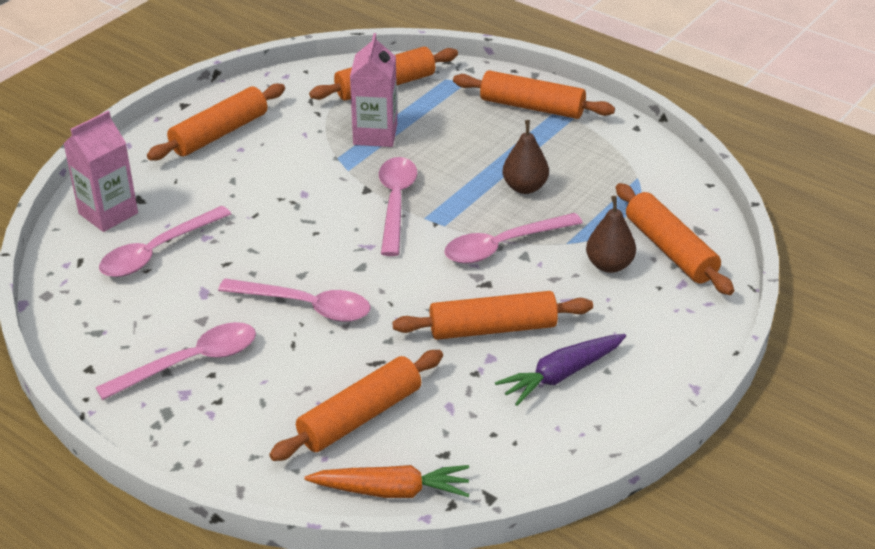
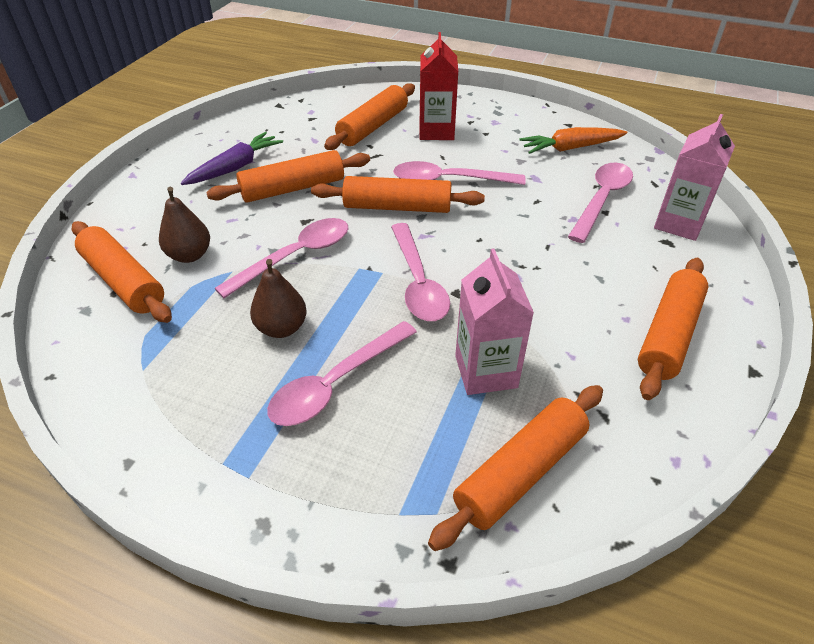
camera: 165 degrees right, 5 degrees up
(190, 362) = (505, 136): pink spoon -> pink spoon (336, 383)
(276, 390) = (436, 131): none -> red carton
(391, 491) = (338, 100): orange carrot -> orange carrot (570, 148)
(532, 107) = (286, 474): orange rolling pin -> orange rolling pin (397, 207)

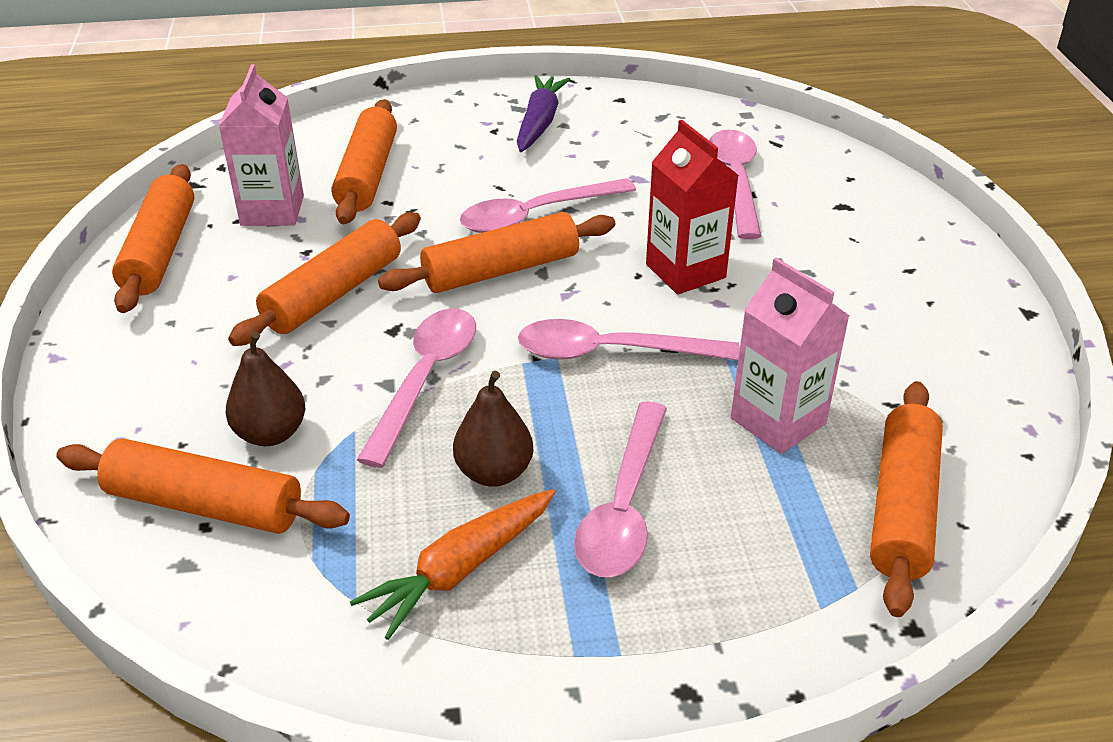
camera: 30 degrees left, 5 degrees down
(235, 167) = (217, 293): purple carrot -> purple carrot (539, 123)
(418, 282) = (612, 352): pink spoon -> pink spoon turned 135 degrees clockwise
(436, 131) = (461, 156): red carton -> red carton (685, 271)
(570, 148) = (648, 129): orange carrot -> orange carrot (460, 570)
(669, 335) = (925, 306): orange rolling pin -> orange rolling pin (160, 251)
(679, 224) = (838, 181): pink carton -> pink carton (272, 210)

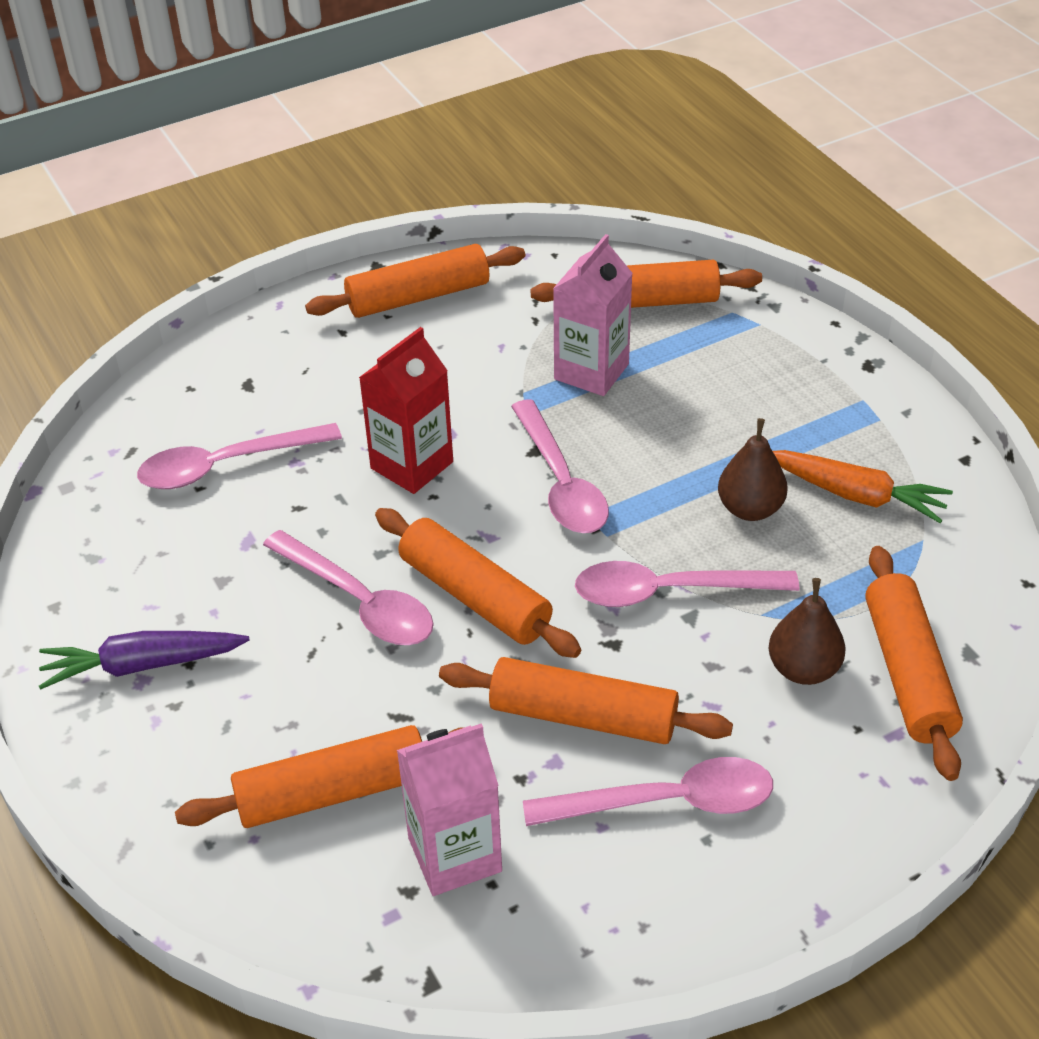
camera: 110 degrees left, 5 degrees up
(160, 251) = (592, 928): orange rolling pin -> orange rolling pin (418, 296)
(624, 506) = (735, 429): pink spoon -> pink spoon (666, 802)

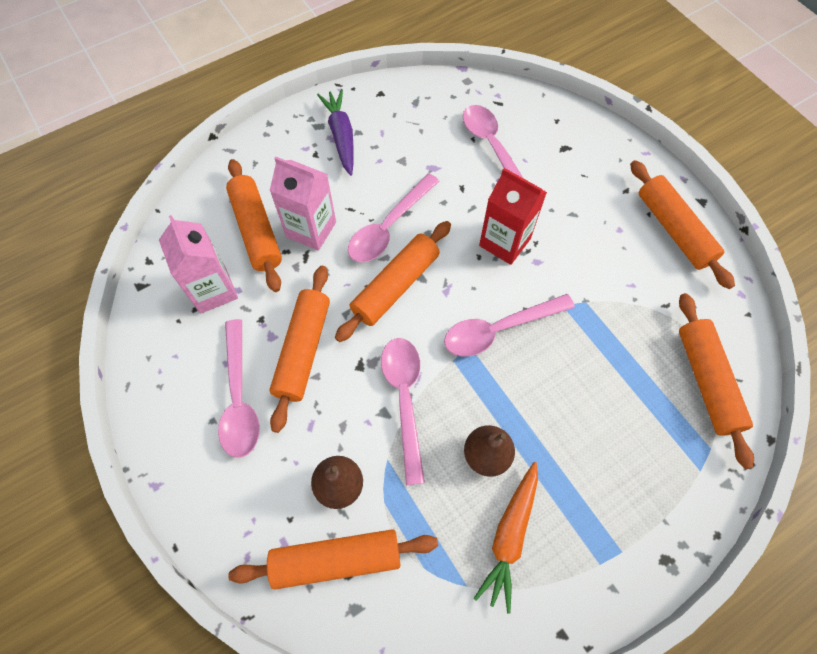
camera: 85 degrees right, 20 degrees up
(591, 372) = (615, 345): pink carton -> pink carton (311, 229)

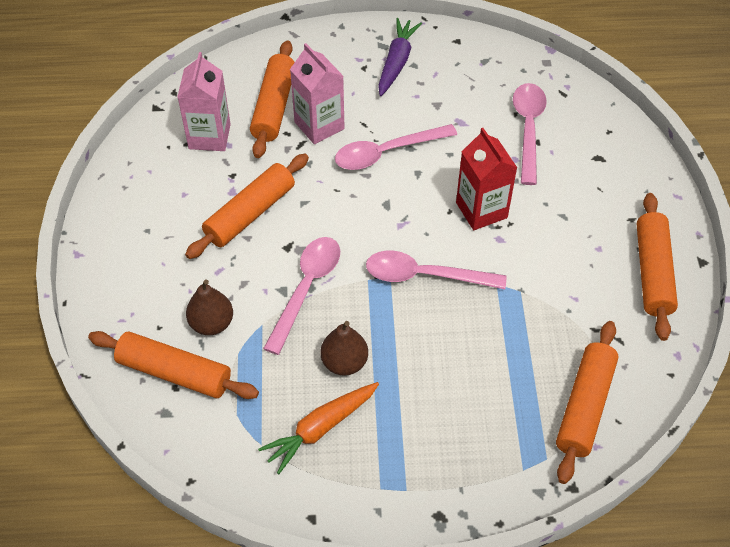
camera: 30 degrees right, 10 degrees down
(239, 398) = (178, 224): pink spoon -> none
(395, 286) = (359, 201): orange rolling pin -> none

